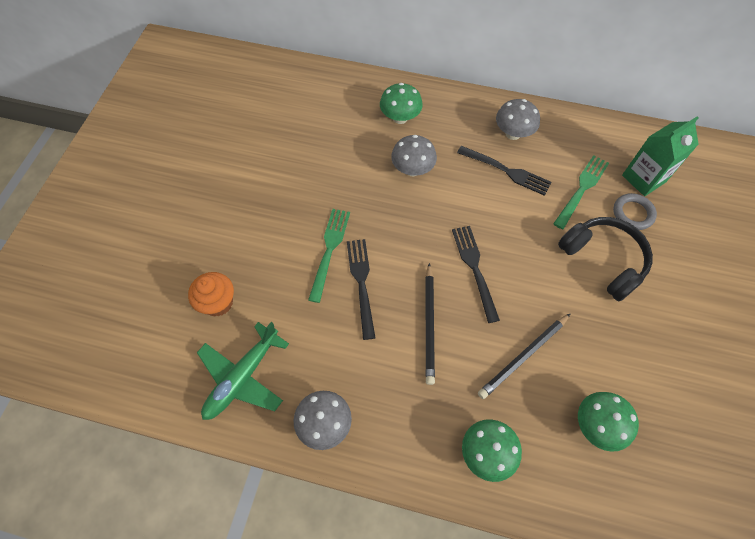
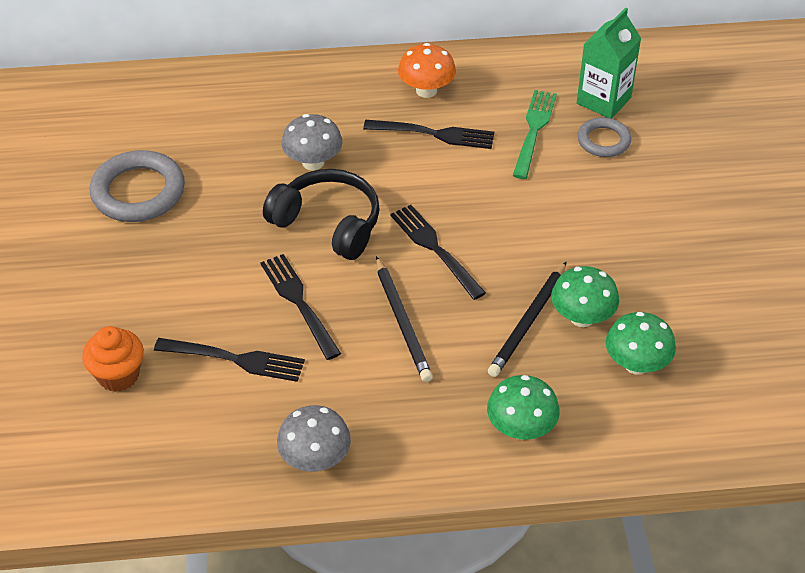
camera: 20 degrees left, 15 degrees down
(242, 377) = (188, 443): green plane -> none
(287, 158) = (138, 192): none -> grey ring
(300, 316) = (235, 359): none -> black fork
(329, 250) = (242, 278): green fork -> none
(400, 118) = (272, 108): green mushroom -> green mushroom (582, 317)
(513, 133) = (426, 90): grey mushroom -> orange mushroom
(603, 260) = (585, 199): black headphones -> black headphones (328, 224)

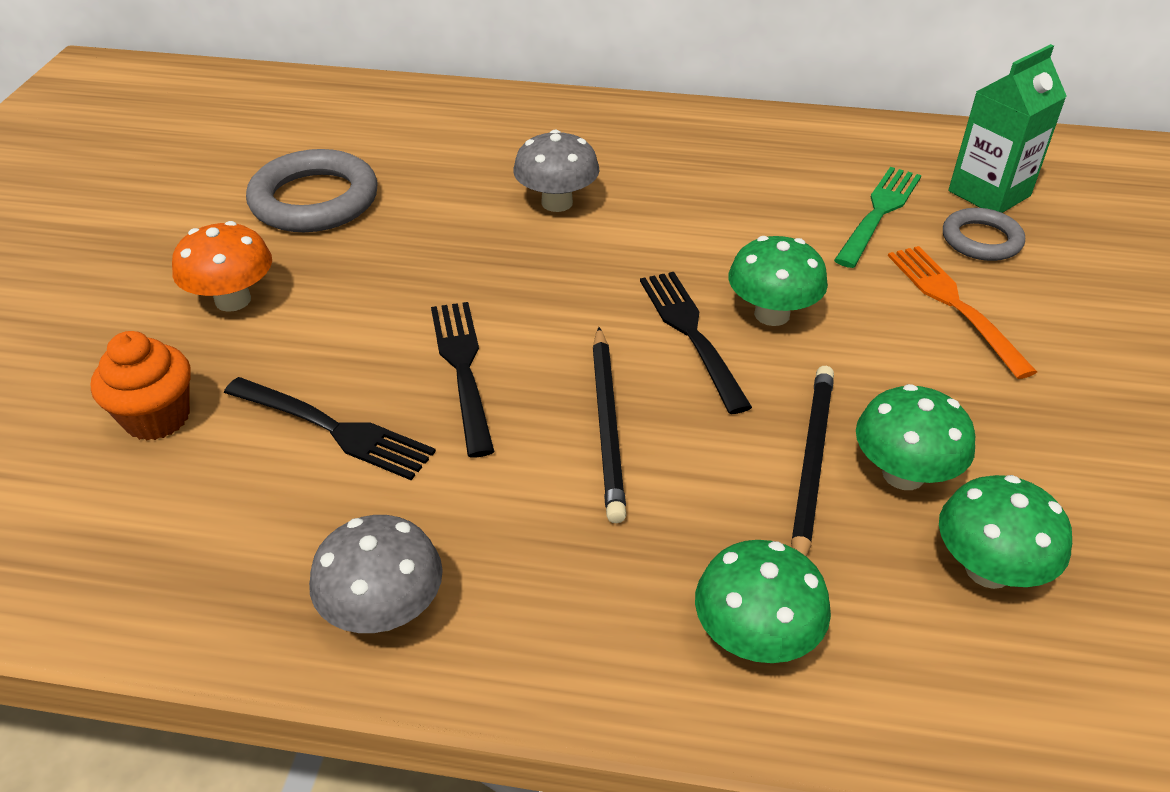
camera: 15 degrees right, 5 degrees down
(328, 224) = (547, 277): black headphones -> none
(426, 90) = (739, 148): orange mushroom -> orange mushroom (233, 300)
(434, 134) = (735, 196): black fork -> none
(482, 224) = (772, 314): none -> green mushroom
(528, 322) = (810, 464): black pencil -> black pencil turned 150 degrees clockwise
(593, 195) = (954, 304): none -> orange fork

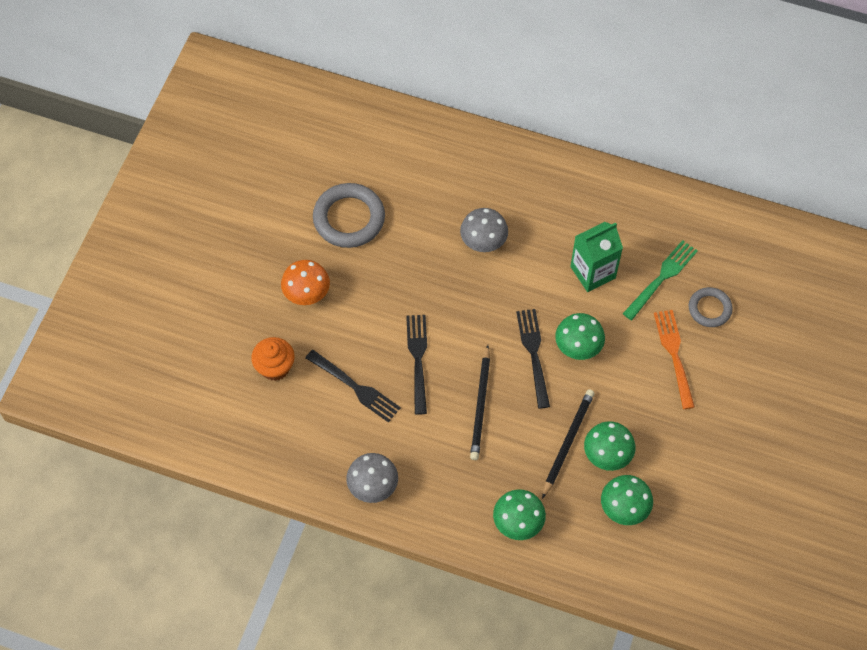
camera: 10 degrees right, 20 degrees up
(989, 193) = (731, 271): green carton -> green carton (593, 272)

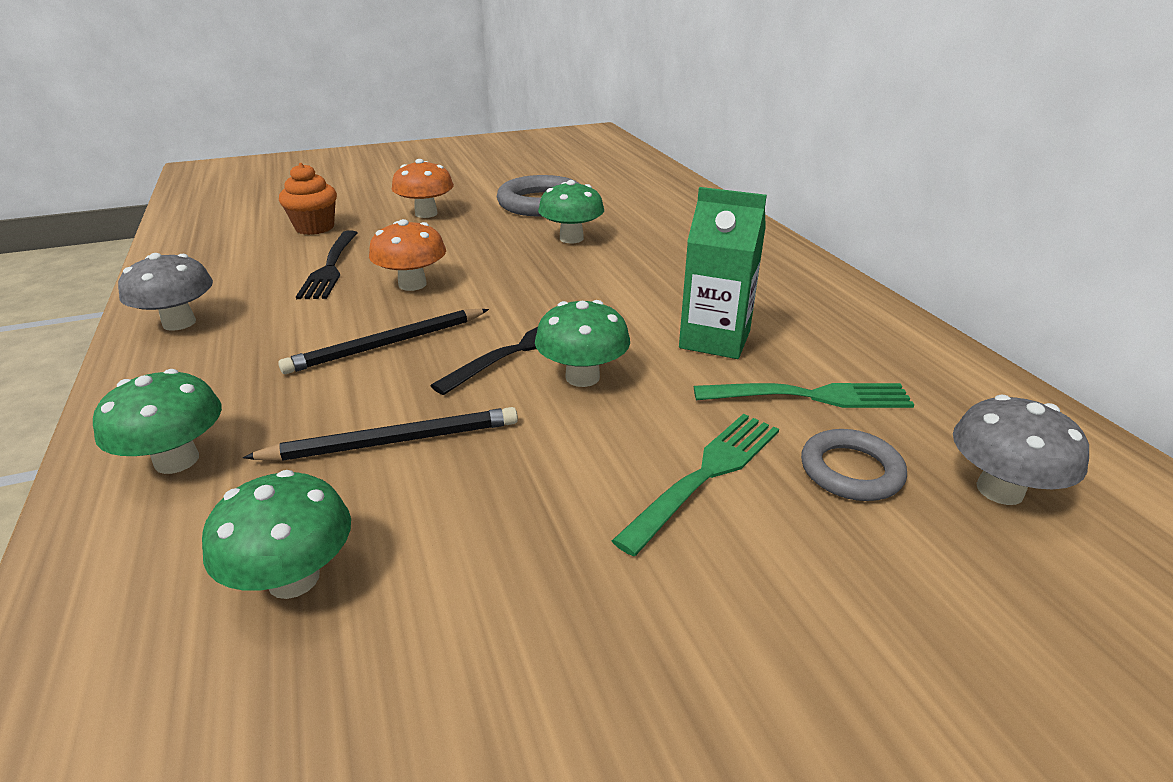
camera: 50 degrees right, 30 degrees down
(418, 359) = (412, 284): black fork -> orange mushroom
(483, 241) = (629, 263): grey mushroom -> grey mushroom (999, 490)
(607, 455) = (408, 495): green mushroom -> green mushroom (571, 238)
(674, 355) = (706, 475): orange fork -> green fork

